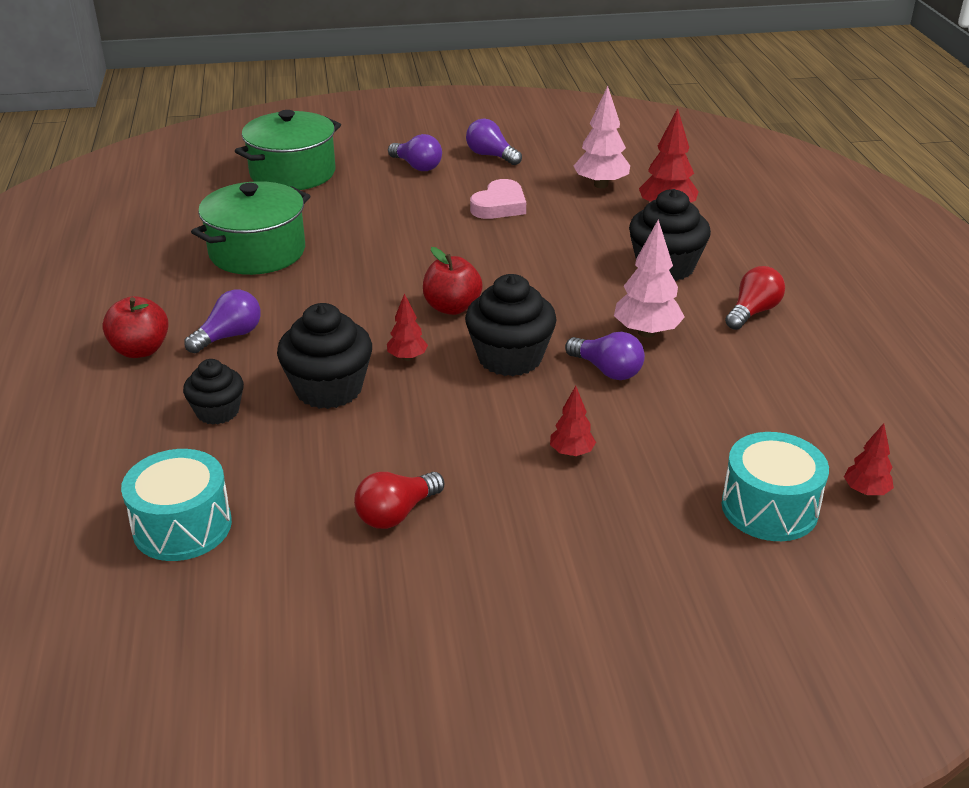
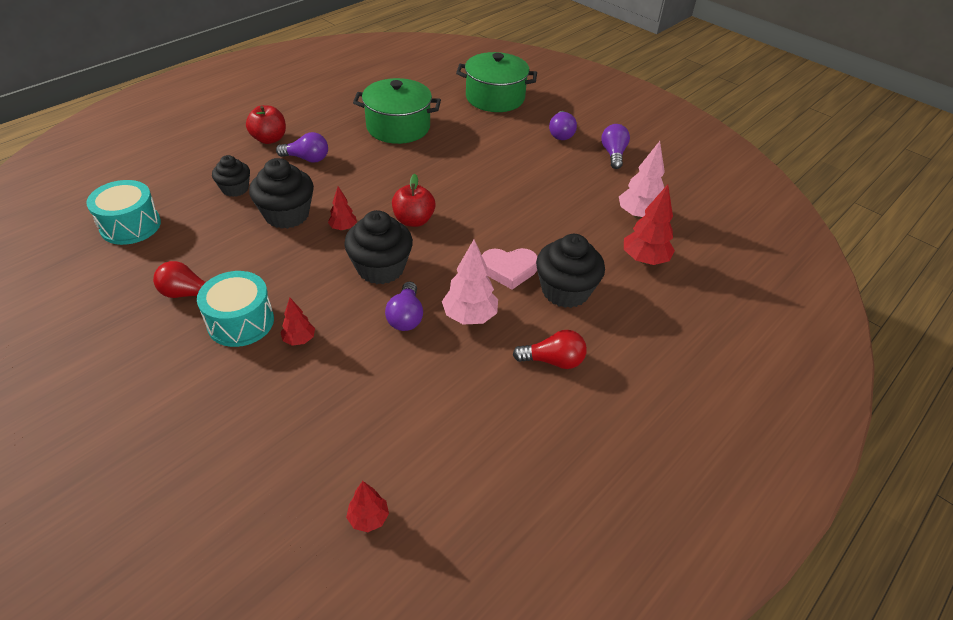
camera: 50 degrees right, 10 degrees up
(499, 206) = (554, 185): pink heart -> pink heart (509, 270)
(769, 508) = (308, 466): turquoise drum -> turquoise drum (241, 322)

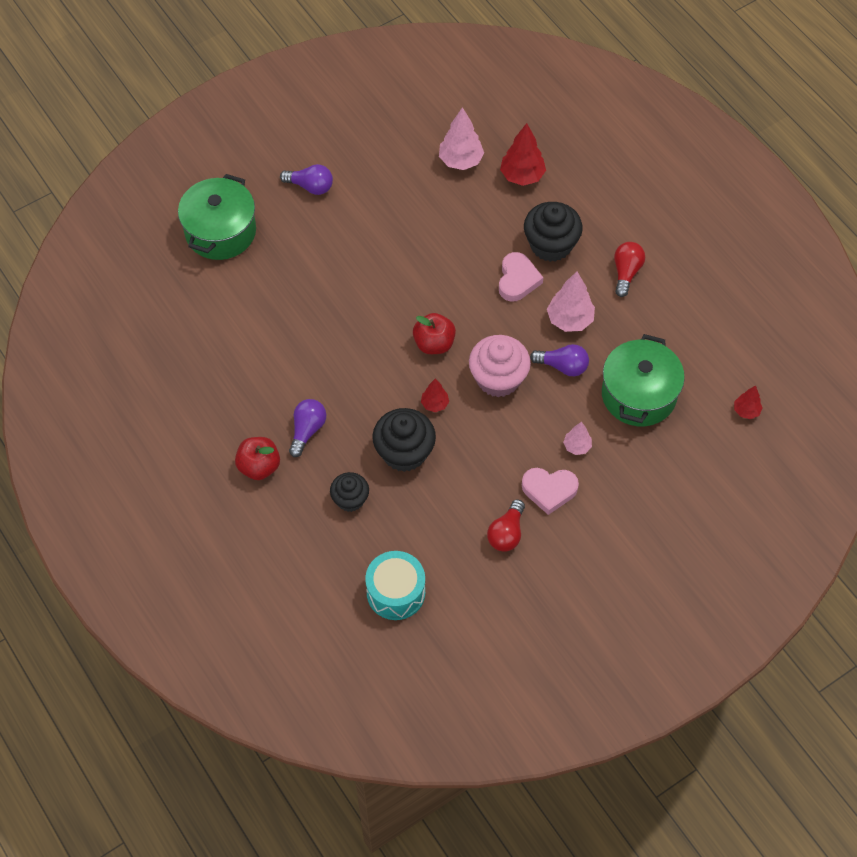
camera: 75 degrees left, 15 degrees up
(241, 322) = (549, 490): turquoise drum -> pink heart
(299, 340) = (577, 446): red tree -> pink tree
(380, 268) = (498, 378): black cupcake -> pink cupcake
(398, 127) = (262, 337): green pot -> green pot (639, 394)
(613, 154) = (358, 151): purple light bulb -> none

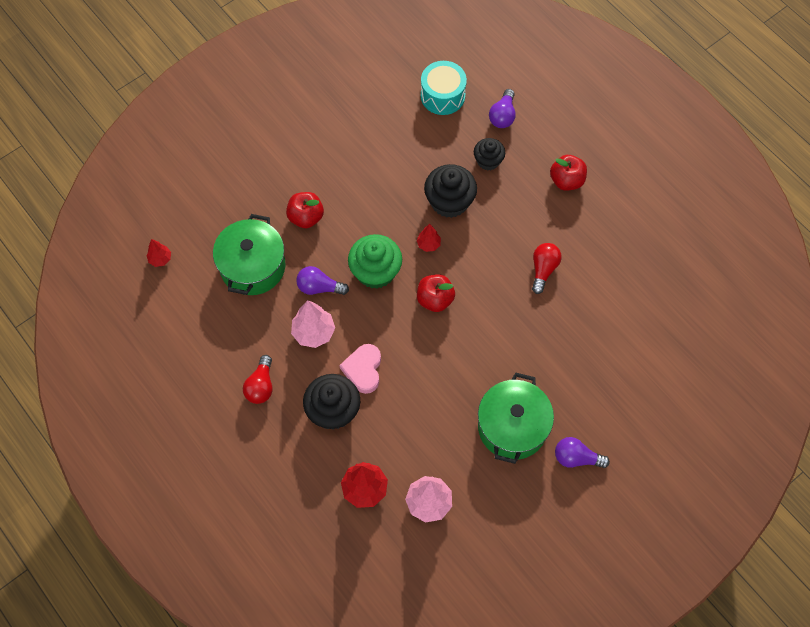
camera: 175 degrees right, 5 degrees up
(220, 231) = (653, 398): green pot -> green pot (512, 427)
(307, 430) = (533, 213): purple light bulb -> purple light bulb (502, 116)
(498, 378) = (375, 271): pink cupcake -> green cupcake
(506, 533) = (361, 144): red light bulb -> red light bulb (543, 269)
(549, 490) = (328, 180): pink heart -> none
(577, 446) = (306, 217): pink tree -> red apple

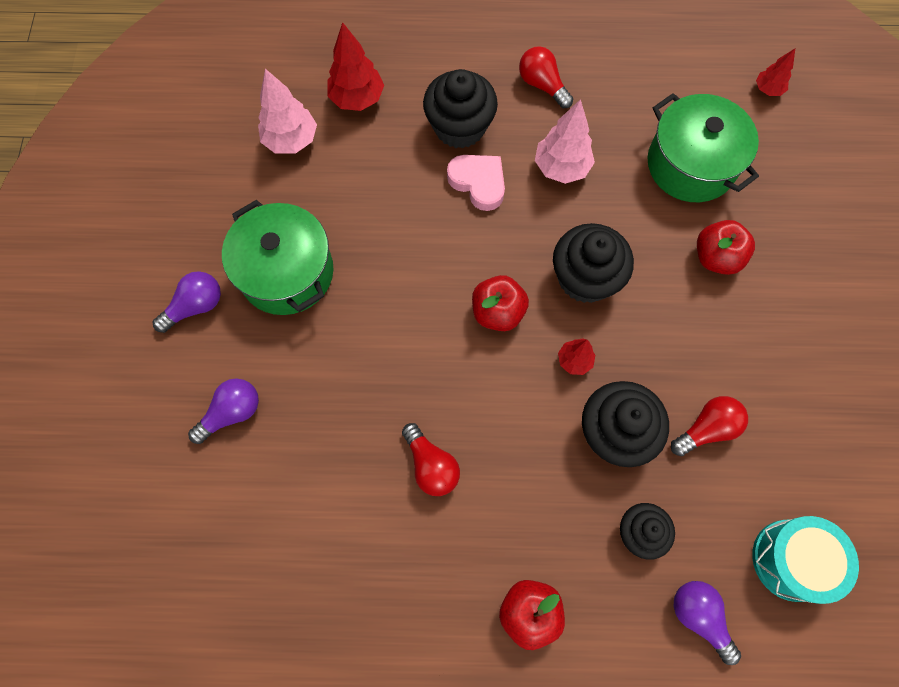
camera: 130 degrees right, 5 degrees up
(319, 287) = (612, 209): purple light bulb -> purple light bulb (232, 413)
(375, 271) = (585, 278): green cupcake -> black cupcake
(410, 164) = (706, 429): none -> red light bulb

